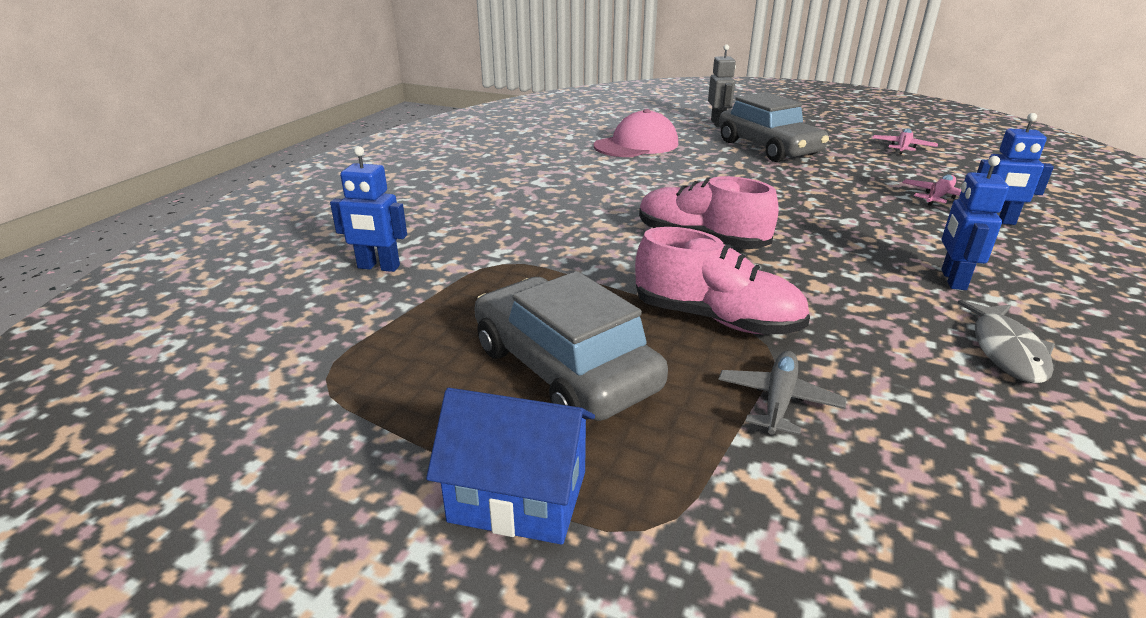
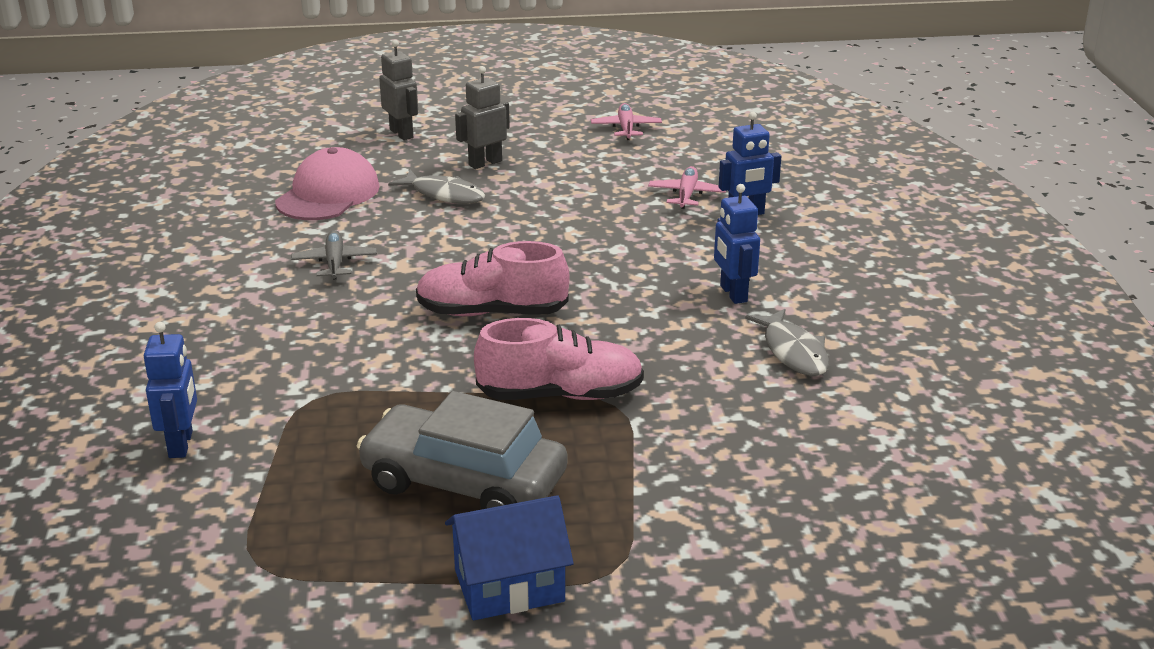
camera: 30 degrees left, 0 degrees up
(378, 267) = (181, 444): blue robot -> blue robot turned 75 degrees counterclockwise
(721, 160) = (444, 194): none -> grey fish
(768, 148) = (485, 163): grey car -> grey robot
(778, 400) = (649, 450): grey plane -> grey plane (335, 262)

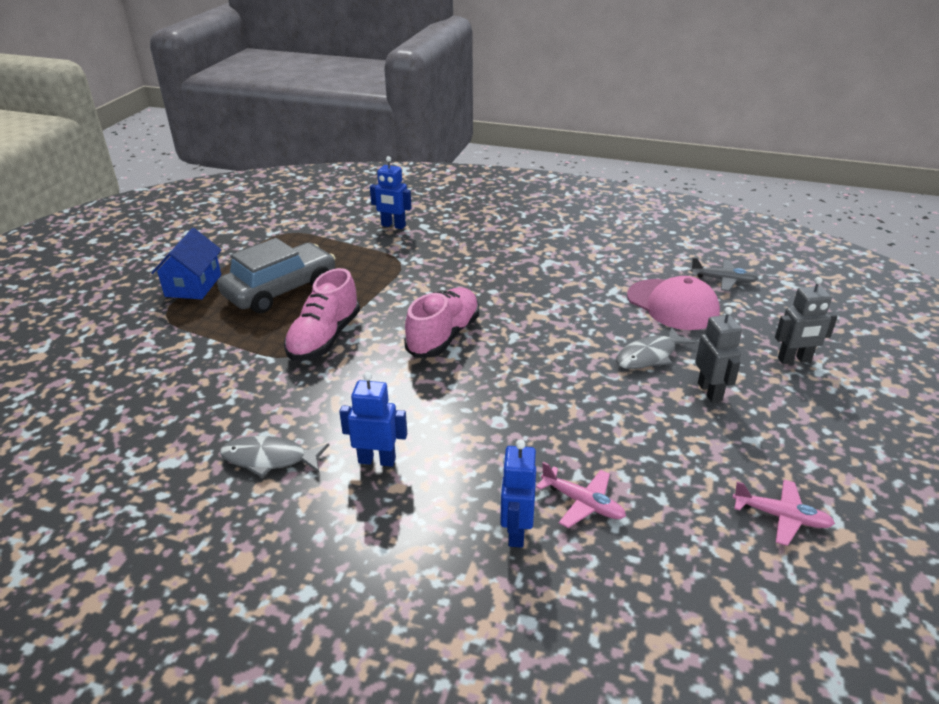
camera: 115 degrees right, 5 degrees up
(335, 262) = (557, 291): grey plane -> grey plane (723, 280)

